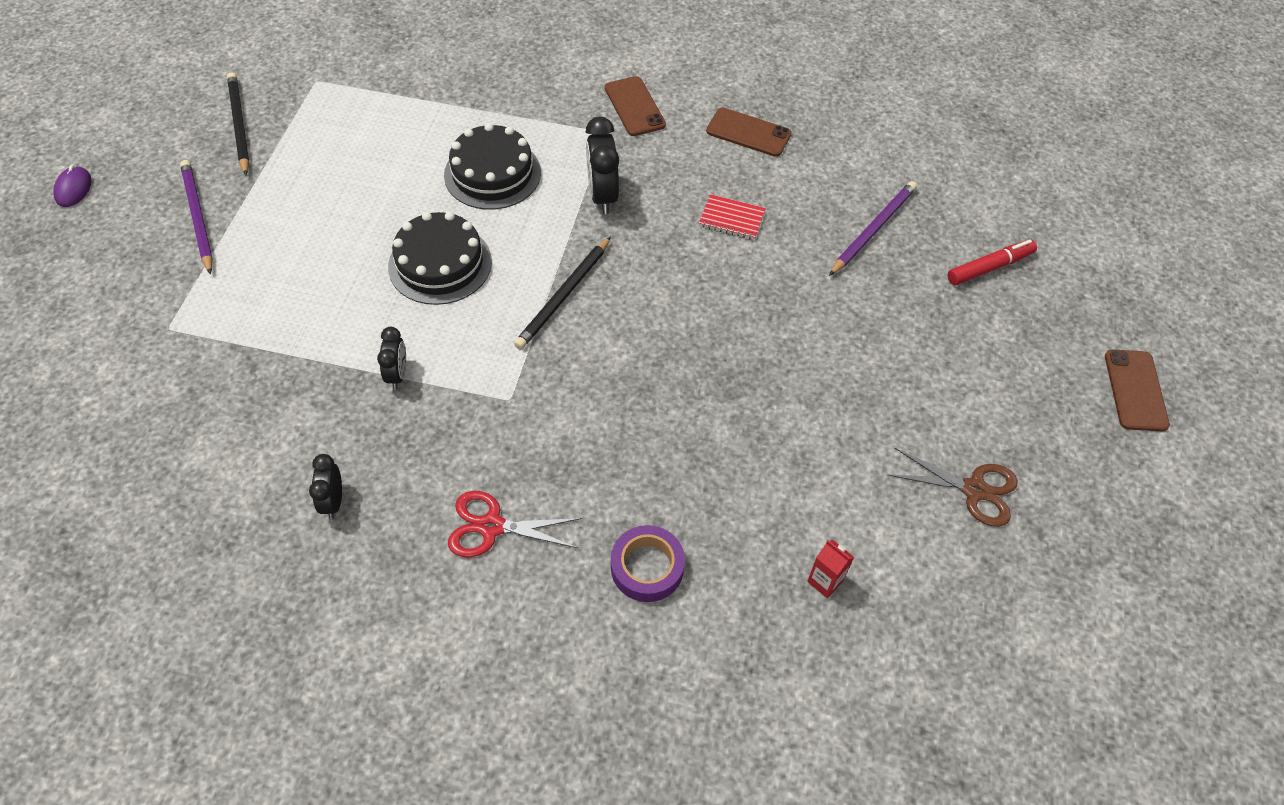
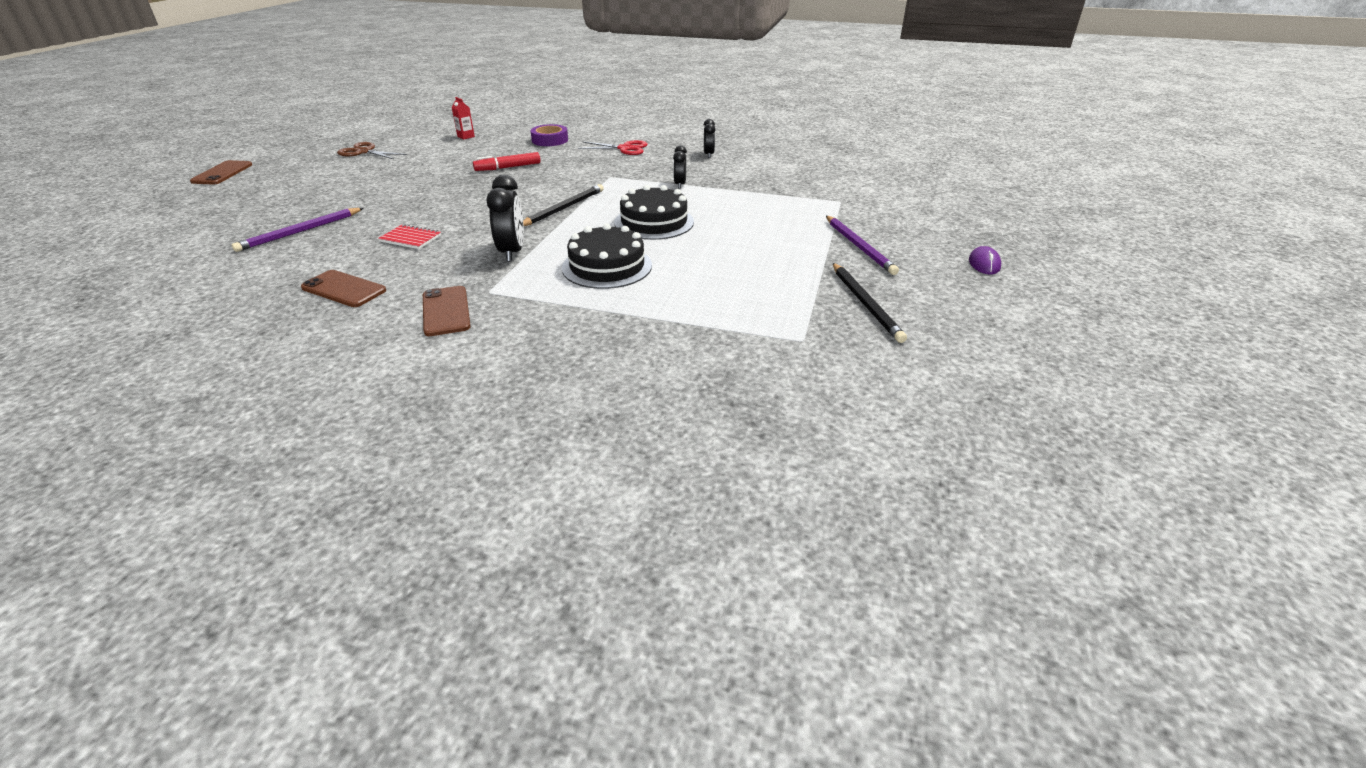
camera: 175 degrees left, 20 degrees down
(989, 267) = (236, 214): red marker -> red marker (508, 167)

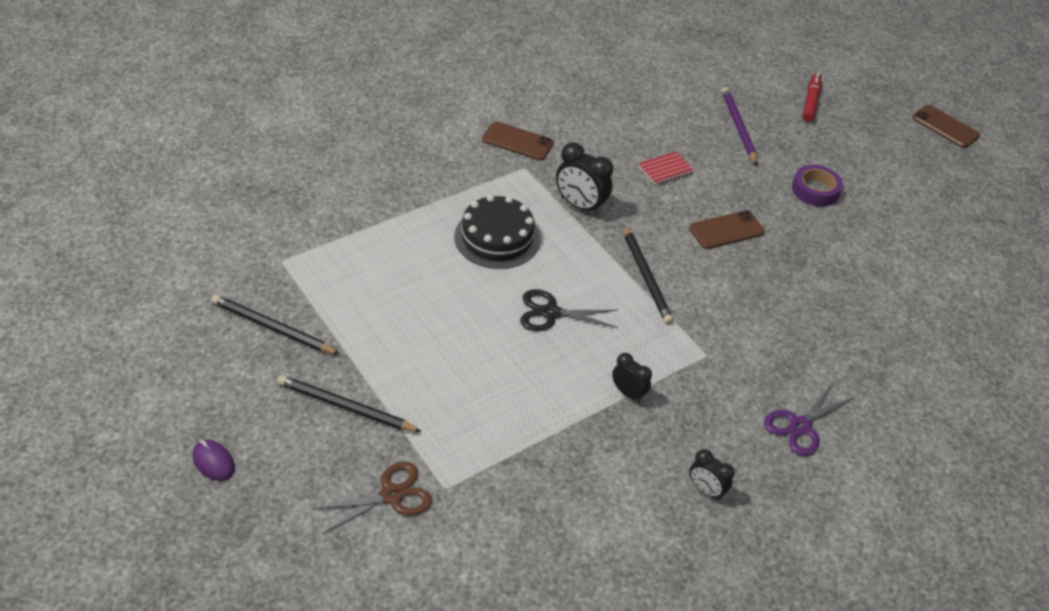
camera: 125 degrees right, 10 degrees up
(344, 289) = (602, 116): brown phone -> brown phone (726, 230)
(364, 152) = (955, 223): brown scissors -> brown scissors (391, 495)
(466, 136) = (965, 316): red carton -> none
(508, 167) = (808, 297): red marker -> red marker (810, 102)
(550, 140) = (893, 378): purple tape -> purple tape (815, 190)
(625, 148) = (800, 426): red scissors -> purple scissors
(654, 222) = (551, 313): black cake -> black scissors
(859, 246) = (346, 407): purple pencil -> black pencil

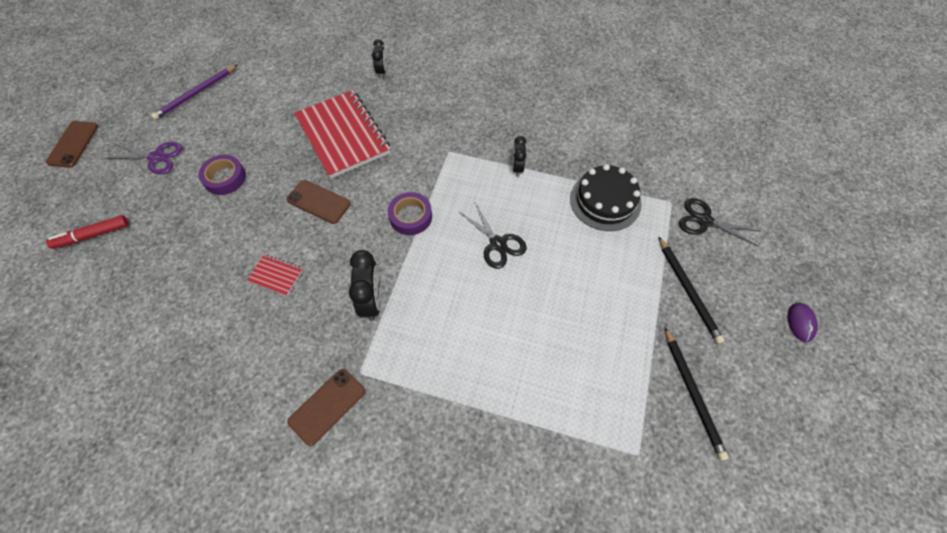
camera: 125 degrees left, 15 degrees up
(391, 495) = (704, 221): brown scissors -> black scissors
(497, 238) = (461, 327): black cake -> black cake (605, 201)
(517, 141) = (327, 406): brown phone -> brown phone turned 60 degrees clockwise
(646, 276) = (410, 217): black pencil -> purple tape
(706, 490) = (542, 104): black clock -> black clock (382, 71)
(738, 127) = (172, 262): purple pencil -> purple pencil (196, 94)
(800, 426) = (459, 91): purple scissors -> purple scissors (156, 157)
(806, 290) = (343, 135): none -> red notebook

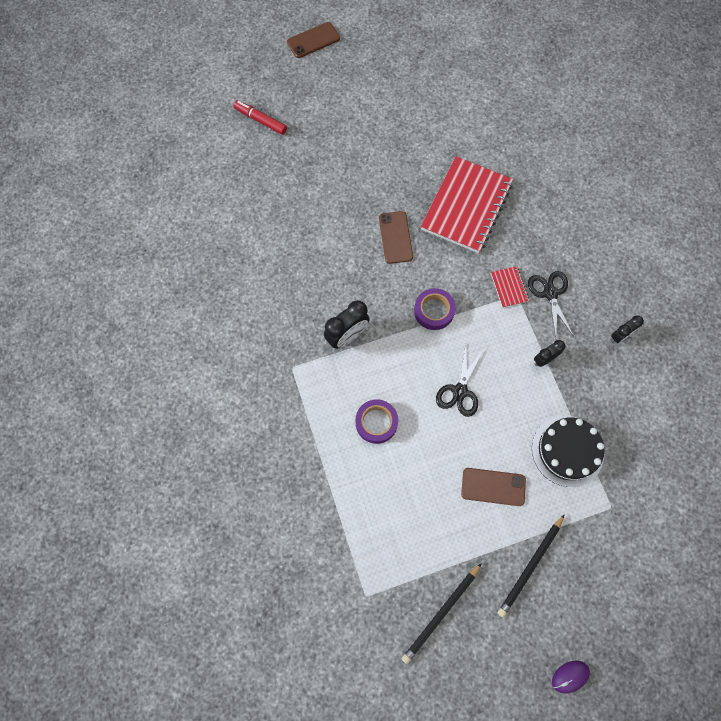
camera: 55 degrees right, 10 degrees up
(156, 157) = (345, 101): purple scissors -> none
(196, 94) = (418, 74): purple pencil -> none
(225, 178) = (364, 159): purple tape -> purple tape (376, 422)
(276, 275) = (318, 258): red notebook -> red notebook (509, 287)
(327, 406) = (256, 364): brown phone -> brown phone (493, 487)
(382, 71) = (554, 184): black clock -> black clock (619, 336)
(704, 221) = (613, 546): black scissors -> black scissors (550, 293)

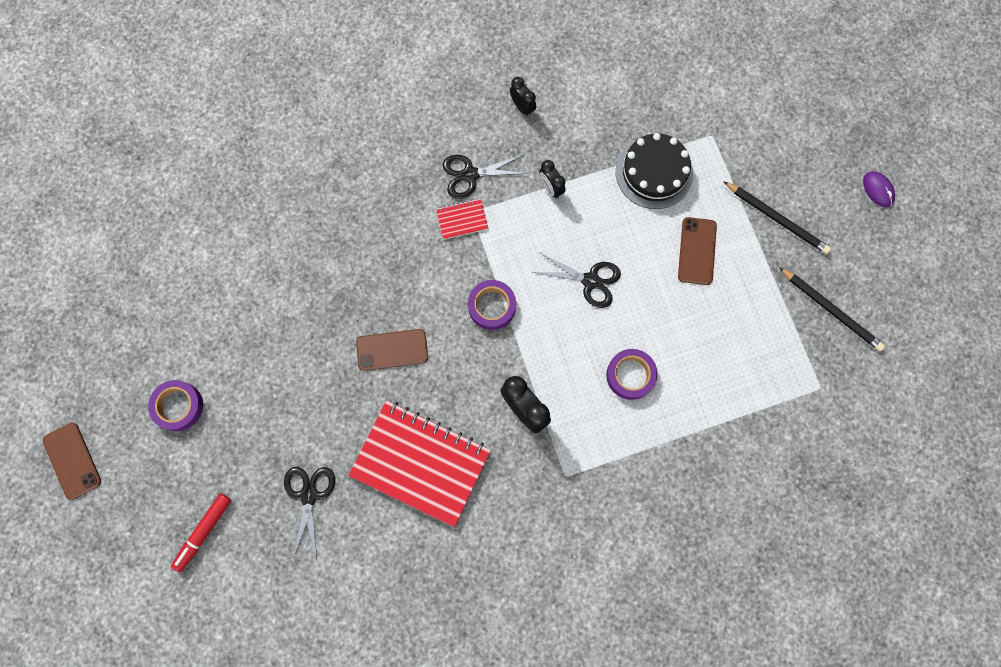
camera: 90 degrees left, 5 degrees up
(284, 185) = (309, 495): none -> black scissors
(351, 99) = (178, 406): none -> purple tape
(466, 206) = (352, 262): red notebook -> red notebook (421, 463)

